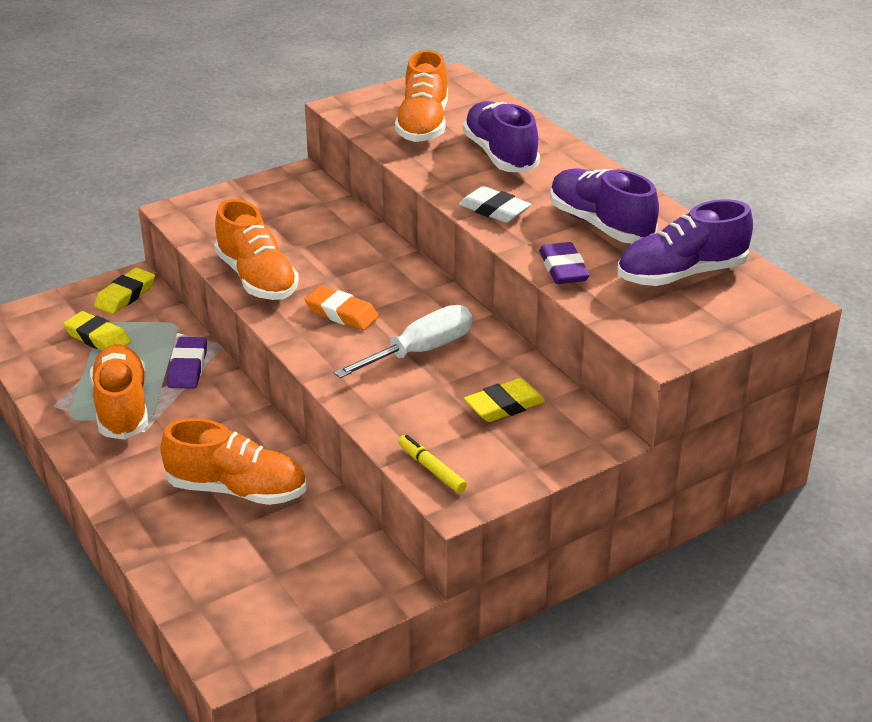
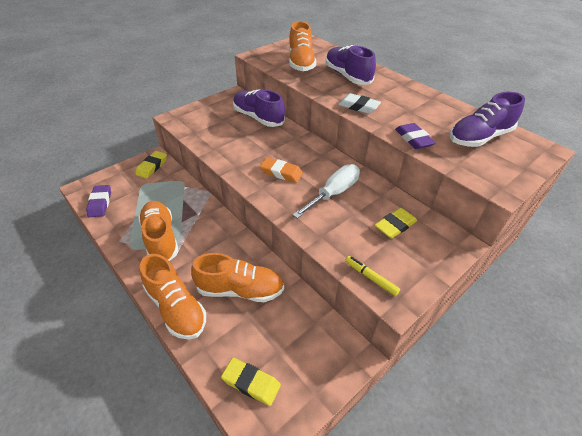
camera: 10 degrees left, 10 degrees up
(98, 338) = (140, 194): yellow eraser -> yellow eraser (251, 383)
(188, 367) = (194, 208): purple eraser -> purple eraser (100, 203)
(257, 279) = (227, 155): orange shoe -> orange shoe (176, 308)
(600, 225) = (419, 111): purple shoe -> purple shoe (258, 118)

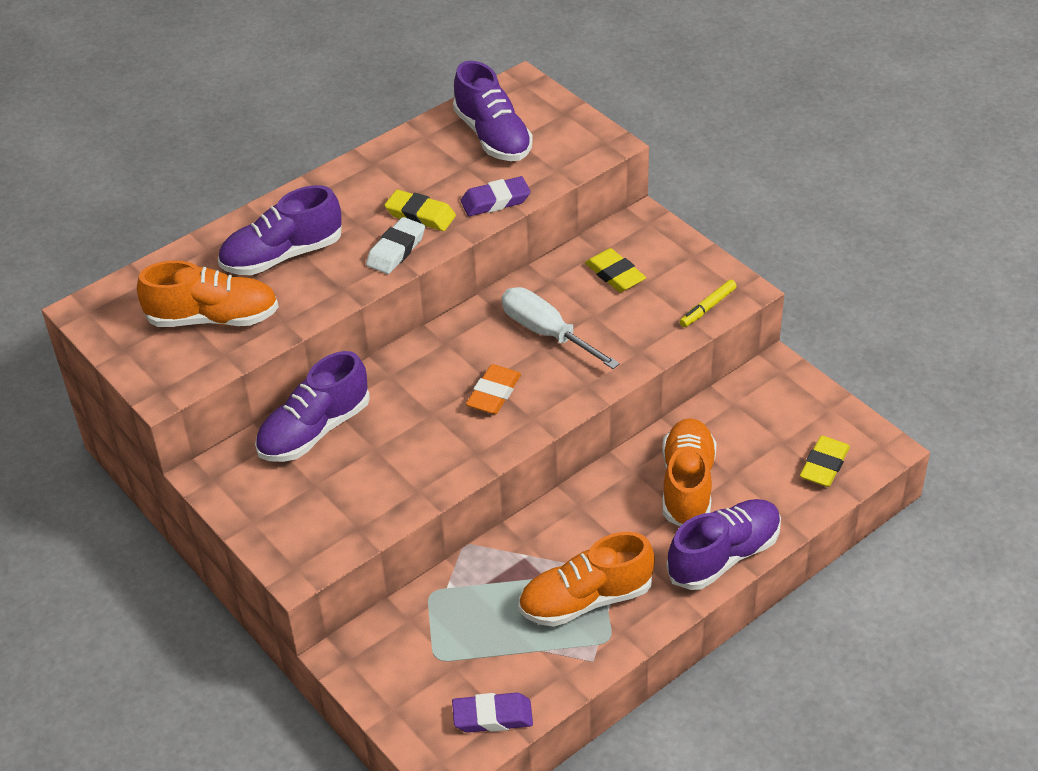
camera: 85 degrees left, 0 degrees up
(152, 167) = (379, 653): yellow eraser -> yellow eraser (420, 215)
(176, 308) = (724, 556): orange shoe -> purple shoe

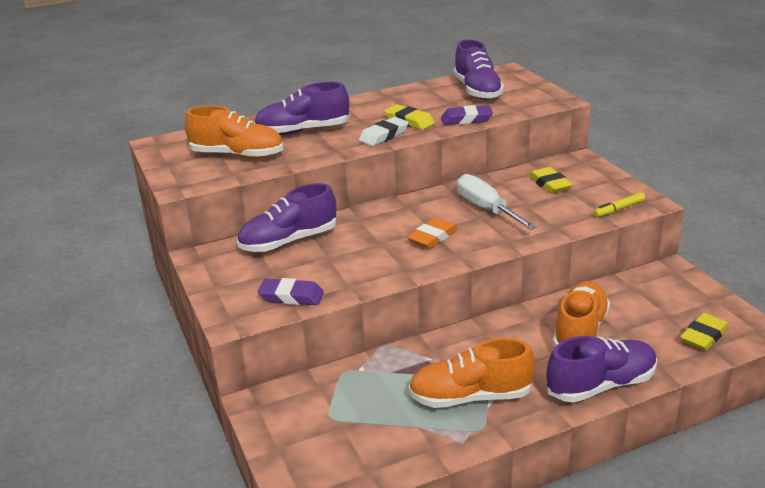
camera: 15 degrees right, 15 degrees down
(492, 716) = (359, 469): purple eraser -> purple eraser (291, 296)

